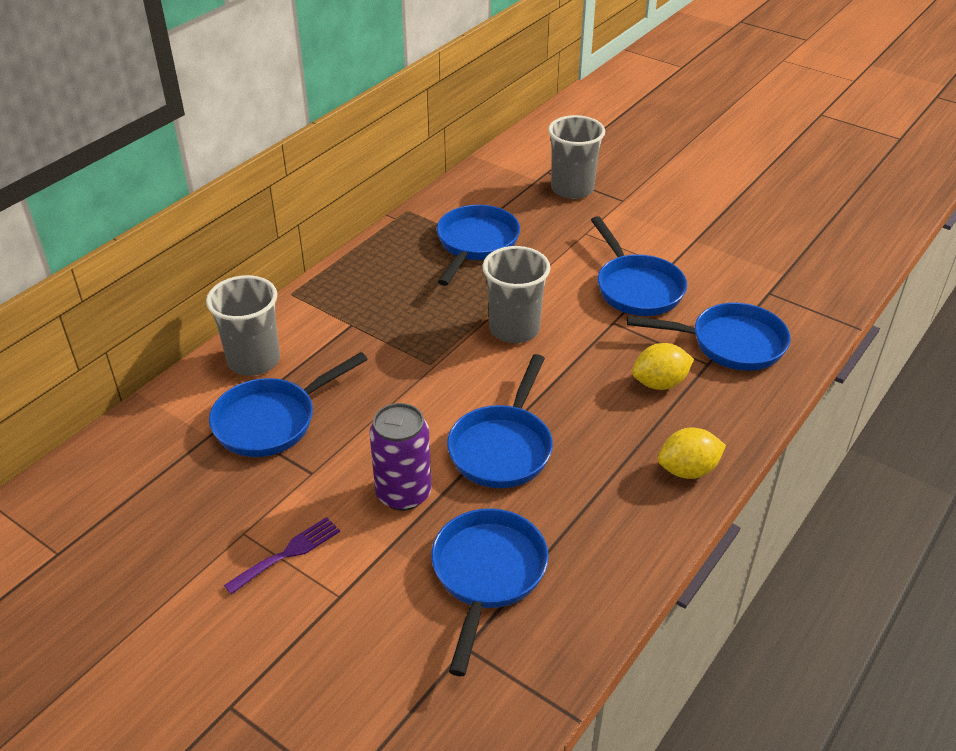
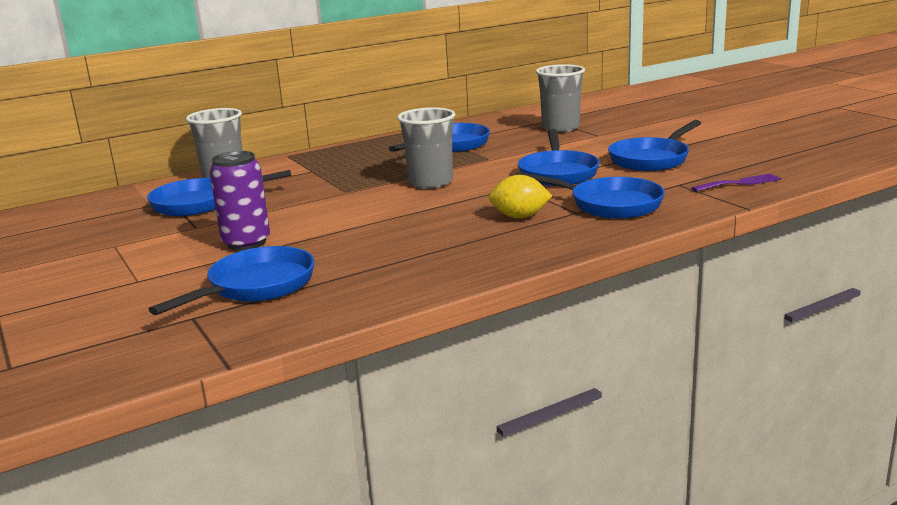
camera: 25 degrees right, 20 degrees down
(288, 553) = (130, 257): purple fork -> purple fork (740, 183)
(503, 447) = (349, 232): blue pan -> blue pan (651, 159)
(687, 470) = (489, 260): yellow lemon -> none

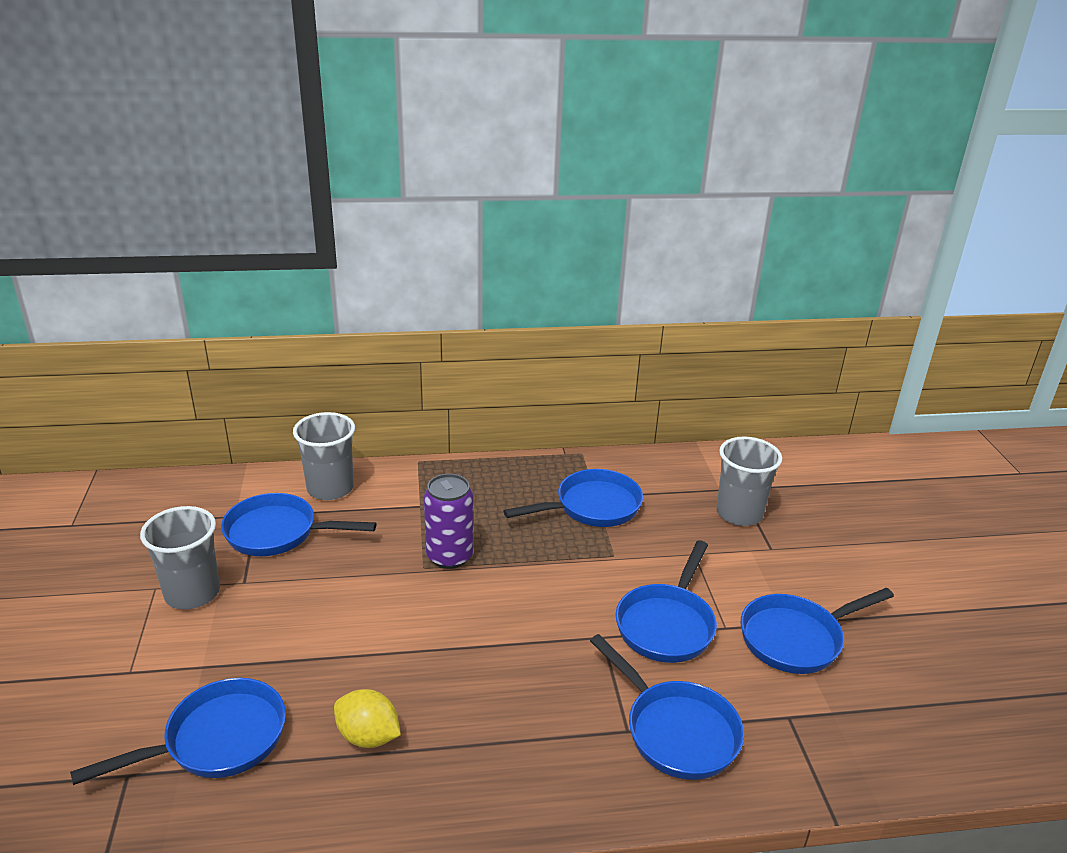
camera: 20 degrees right, 10 degrees up
(246, 243) = (266, 640): purple can -> purple can (449, 556)
(430, 182) = (518, 586): grey cup -> grey cup (192, 593)
(520, 217) = (560, 712): yellow lemon -> yellow lemon (368, 736)
(740, 183) = (866, 749): purple fork -> none

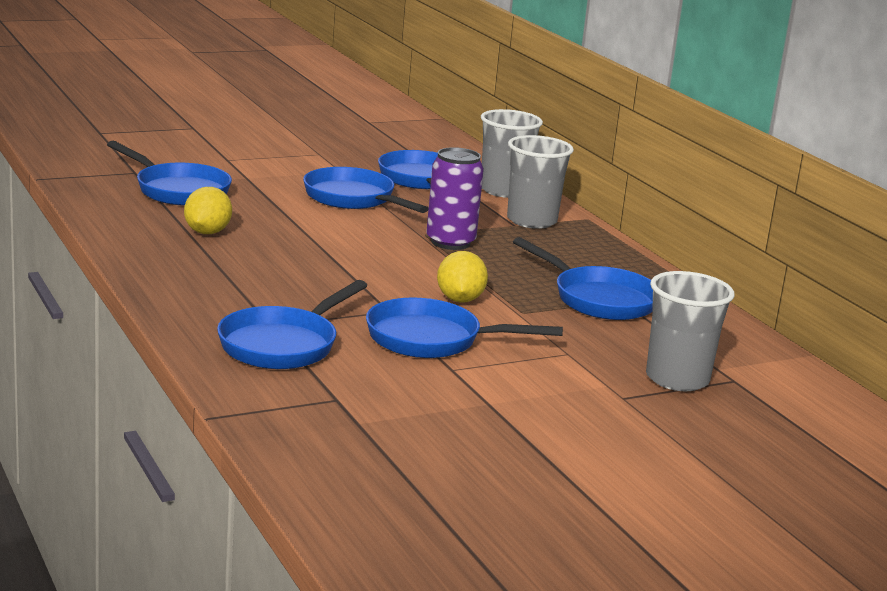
camera: 70 degrees right, 10 degrees down
(192, 593) = (322, 164): grey cup -> grey cup (531, 221)
(584, 585) = (460, 300): none -> yellow lemon
(796, 638) = (465, 407): blue pan -> blue pan (353, 199)

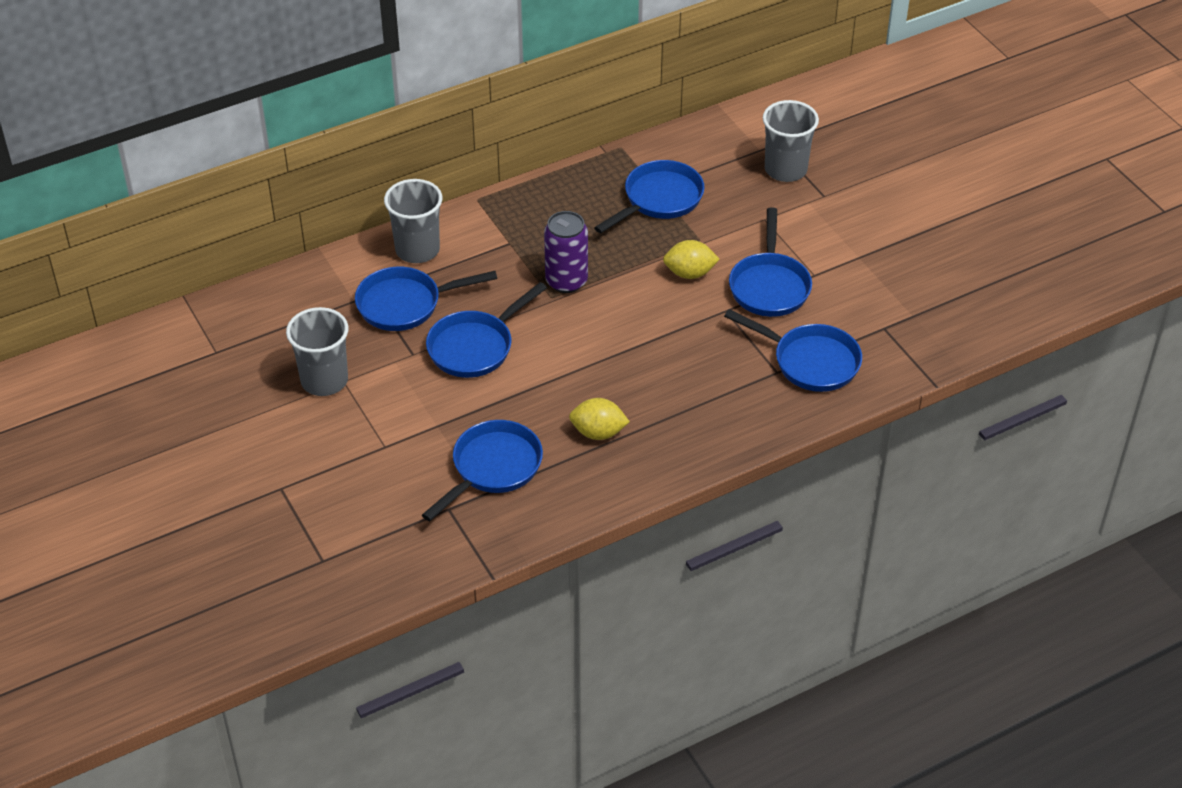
camera: 90 degrees left, 25 degrees up
(531, 221) = (494, 233): grey cup -> grey cup (324, 380)

